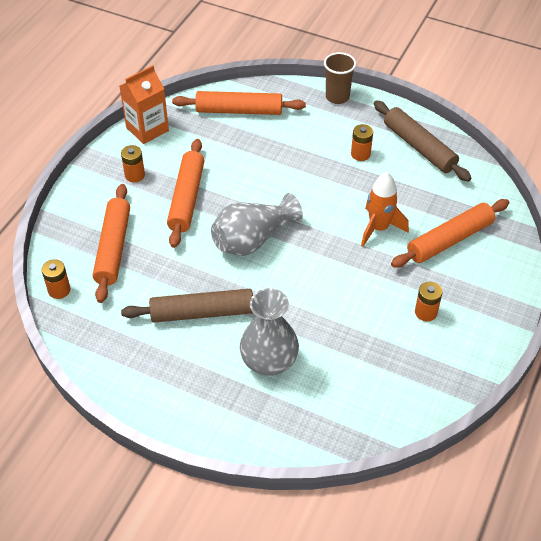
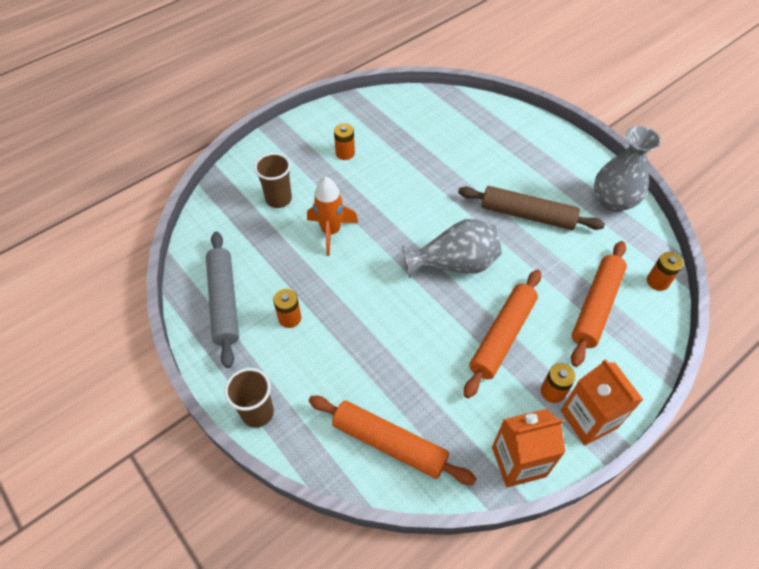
camera: 155 degrees left, 5 degrees up
(103, 167) = (588, 419): none -> orange carton
(269, 362) = (487, 161): grey vase -> grey vase (613, 201)
(419, 147) = (224, 302): brown rolling pin -> grey rolling pin
(449, 240) = (279, 199): orange rolling pin -> brown cup

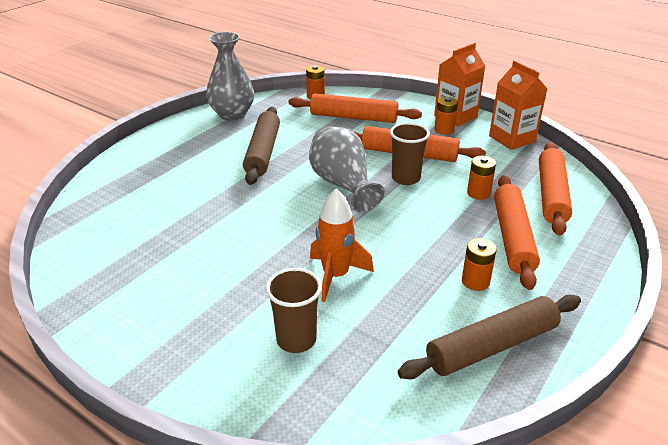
camera: 105 degrees left, 20 degrees down
(224, 302) = (491, 346): grey rolling pin -> brown rolling pin
(257, 412) = (597, 277): brown cup -> brown cup (406, 178)
(333, 371) = (512, 237): none -> orange rolling pin
(345, 153) = (189, 292): orange battery -> orange battery (478, 193)

